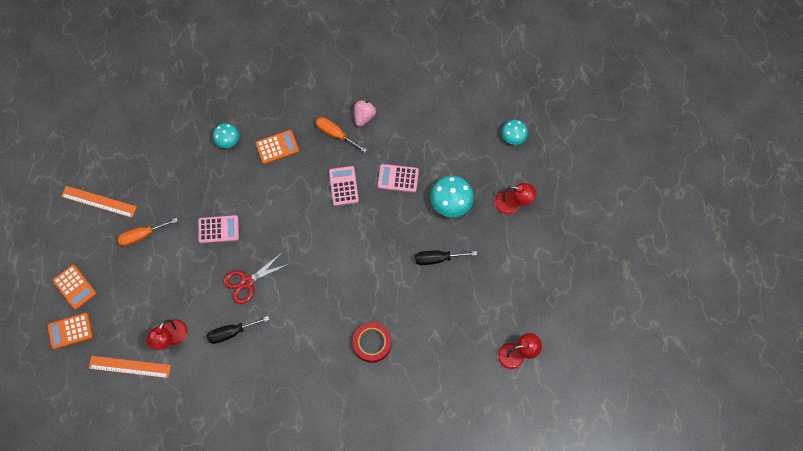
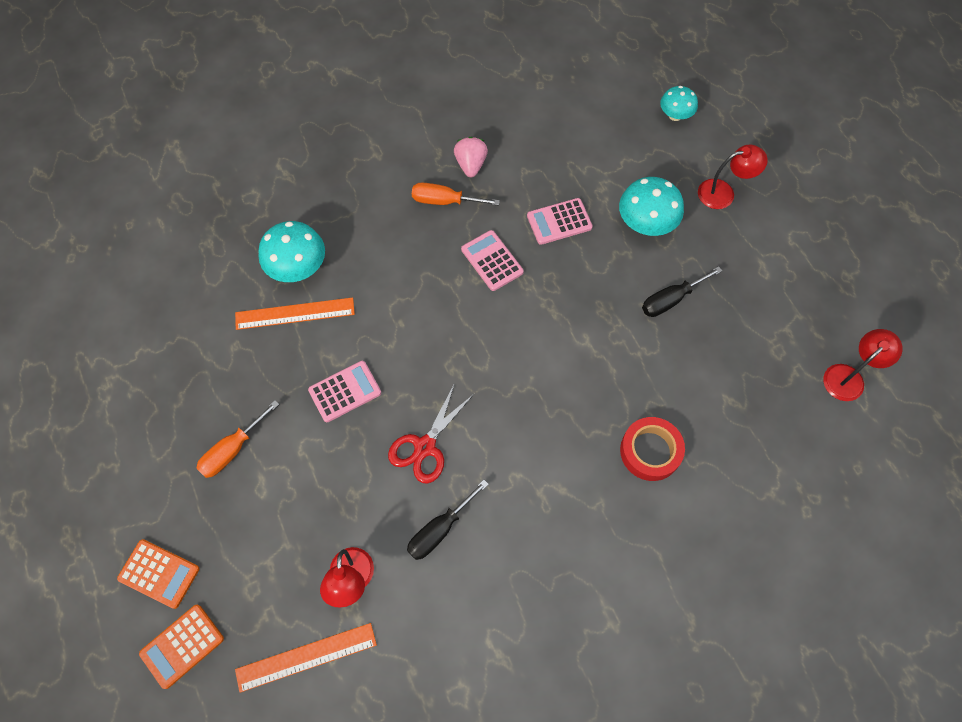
camera: 25 degrees left, 5 degrees down
(99, 201) = (141, 430): orange ruler -> orange ruler (295, 314)
(228, 140) = (298, 268): turquoise mushroom -> turquoise mushroom, size x1.60
(277, 147) = (373, 249): orange calculator -> none

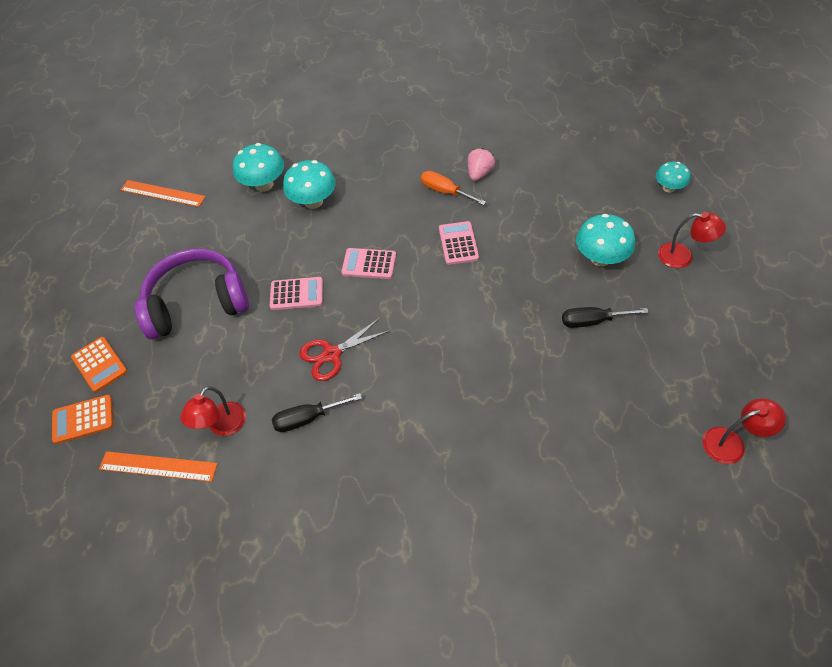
camera: 30 degrees right, 10 degrees down
(223, 267) = (264, 185): none -> turquoise mushroom
(232, 450) = (197, 303): orange screwdriver -> purple headphones
(295, 314) = (293, 230): orange ruler -> orange ruler (162, 193)
(559, 222) = (527, 233): pink calculator -> pink calculator (369, 264)
(650, 451) = (511, 430): red tape -> none

